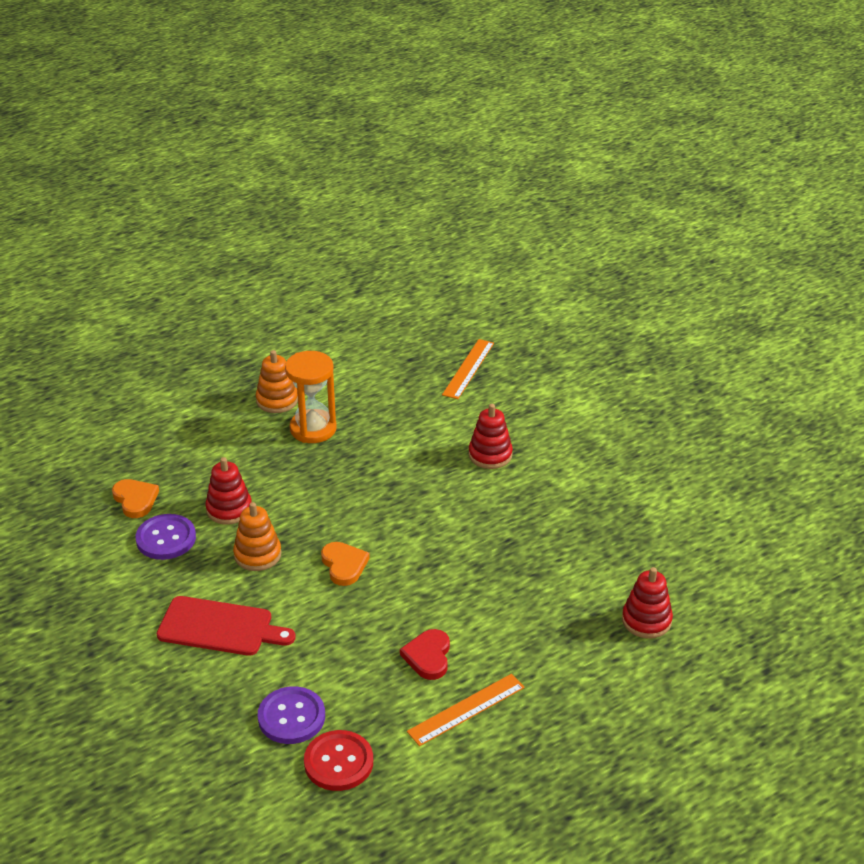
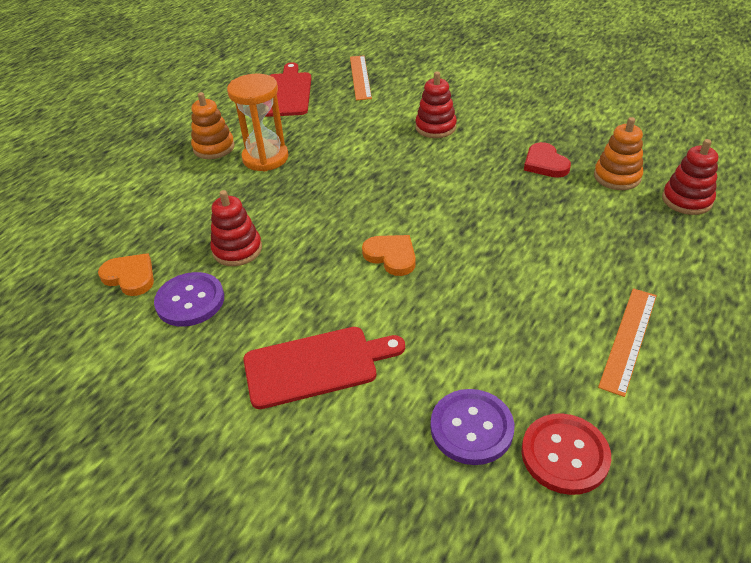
camera: 25 degrees left, 5 degrees up
(257, 555) = (299, 279): orange stacking toy -> orange stacking toy (617, 177)
(385, 362) = (287, 93): none -> red cutting board
(428, 656) = (545, 305): red heart -> red heart (545, 163)

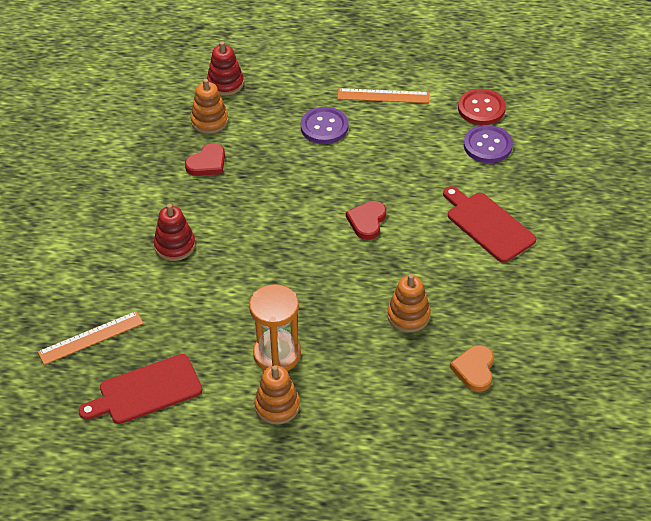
camera: 115 degrees left, 5 degrees up
(190, 301) = (475, 317): purple button -> purple button (324, 127)
(237, 250) = (408, 315): red stacking toy -> orange stacking toy
(391, 256) = (367, 221): orange heart -> red heart

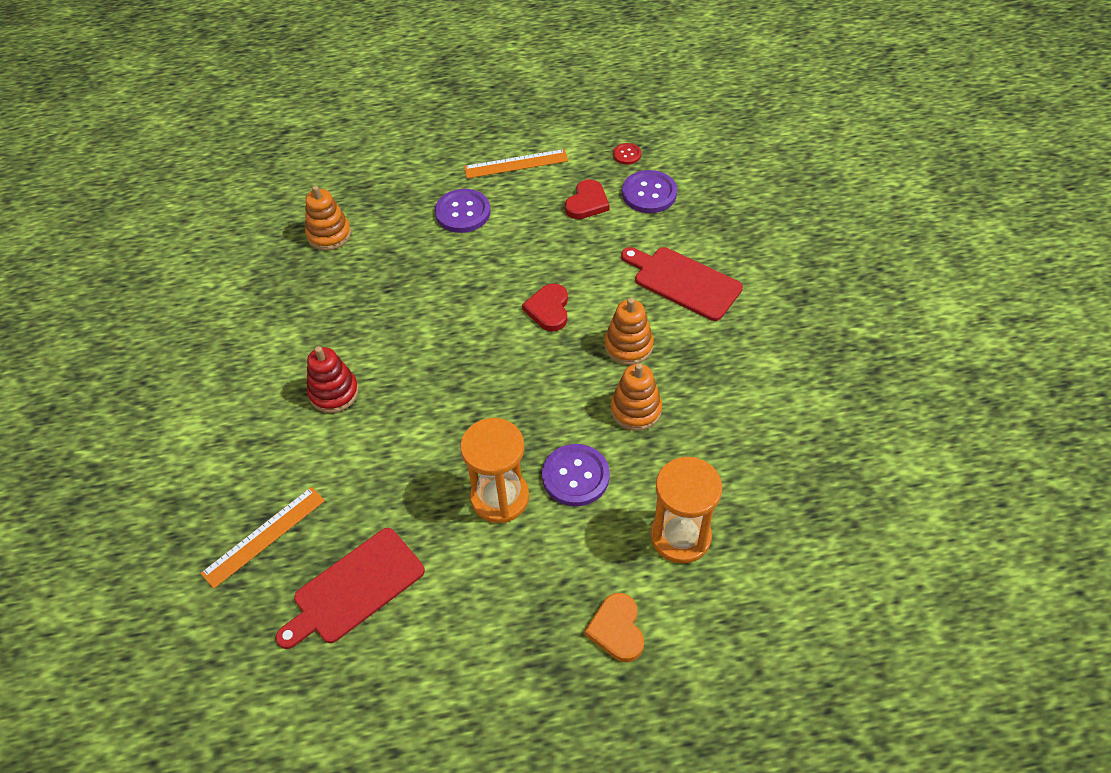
camera: 15 degrees left, 5 degrees up
(207, 163) = (342, 284): red heart -> red heart (587, 203)
(225, 83) = (334, 188): red stacking toy -> none
(277, 406) = (522, 564): orange stacking toy -> orange stacking toy (628, 346)
(341, 353) = (575, 476): none -> purple button
(407, 417) = (680, 536): none -> orange hourglass
(474, 370) = (734, 456): orange heart -> orange heart (617, 629)
(481, 108) = (627, 155): red button -> red button, size x0.53

